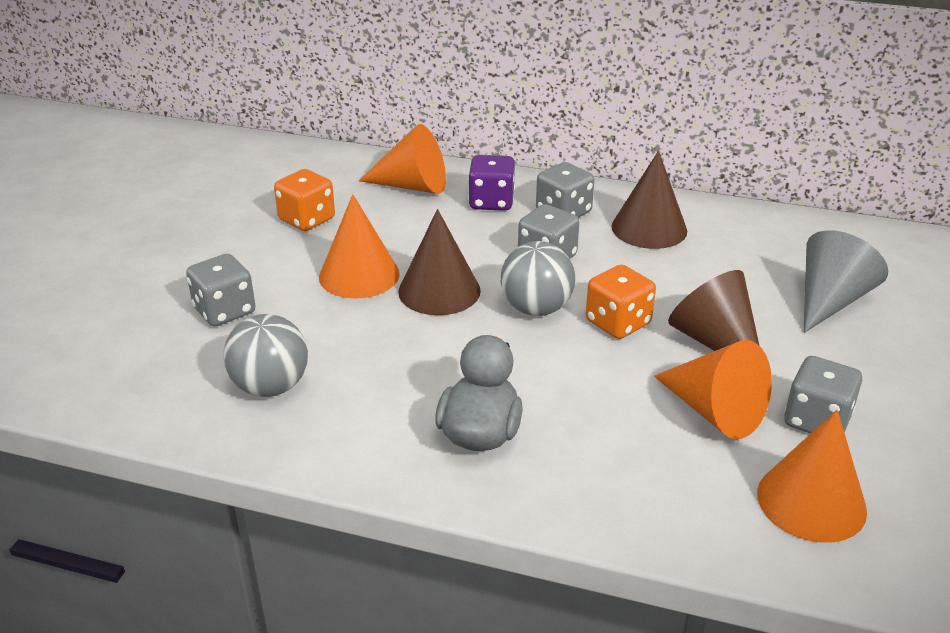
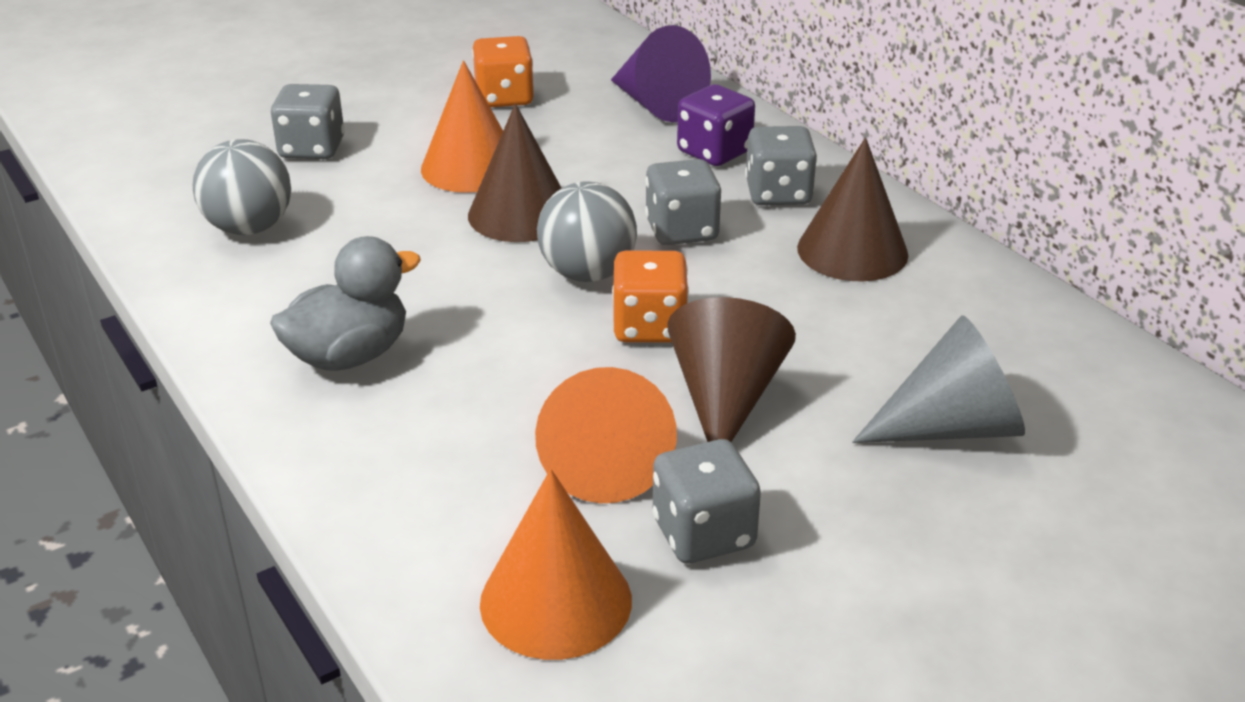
camera: 40 degrees right, 0 degrees up
(412, 186) = (657, 105): orange cone -> purple cone

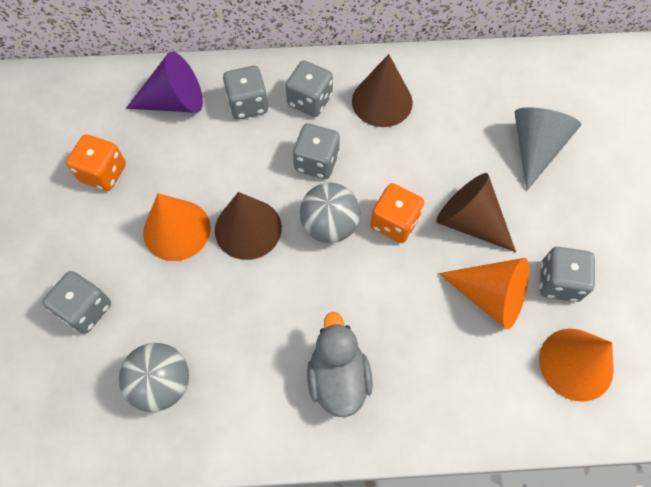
camera: 60 degrees left, 30 degrees up
(714, 152) = (248, 104): purple dice -> grey dice

